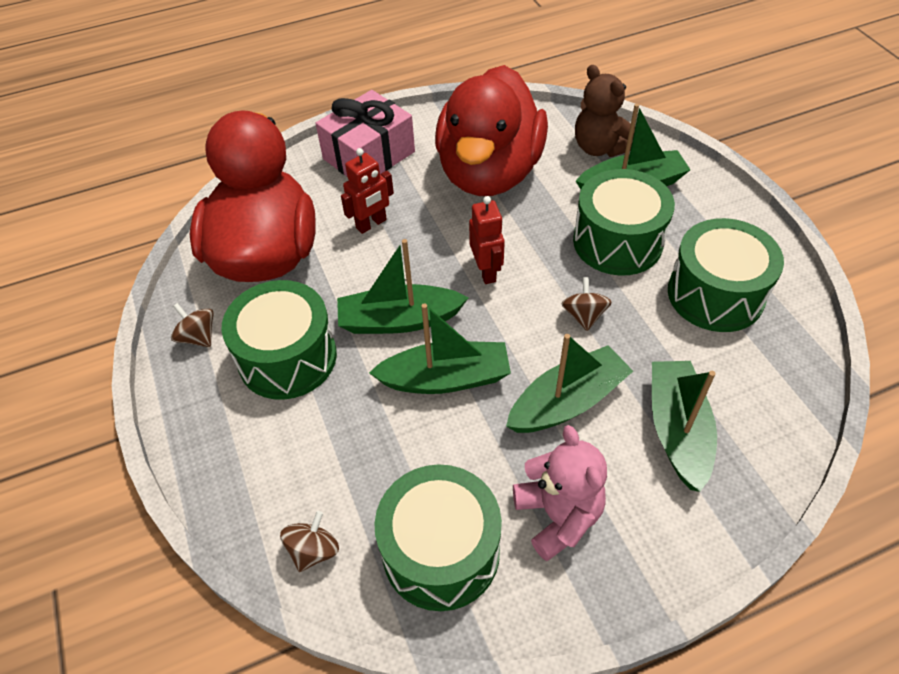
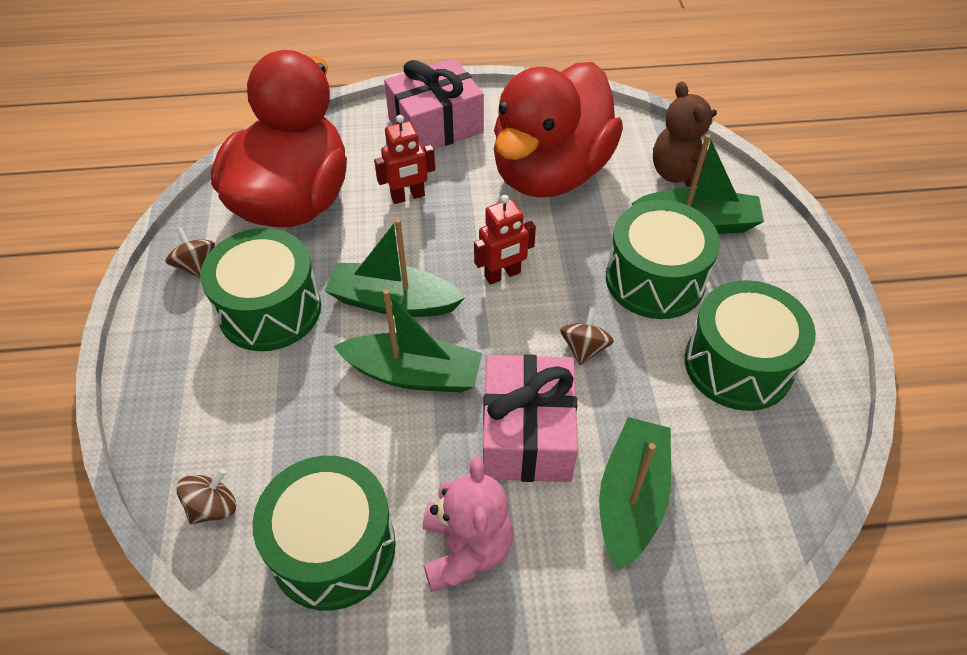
camera: 15 degrees right, 0 degrees up
(486, 271) = (502, 275): red robot -> red robot turned 60 degrees clockwise
(567, 402) = (527, 434): green boat -> pink gift

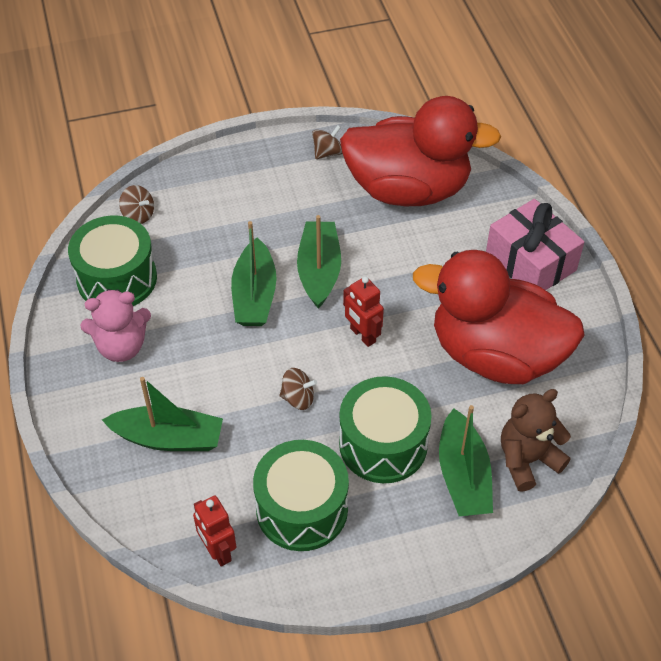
camera: 80 degrees right, 0 degrees up
(270, 309) = (296, 202): green drum -> none
(408, 197) = (434, 259): red robot -> red robot (218, 551)
(527, 434) = (213, 369): pink gift -> none

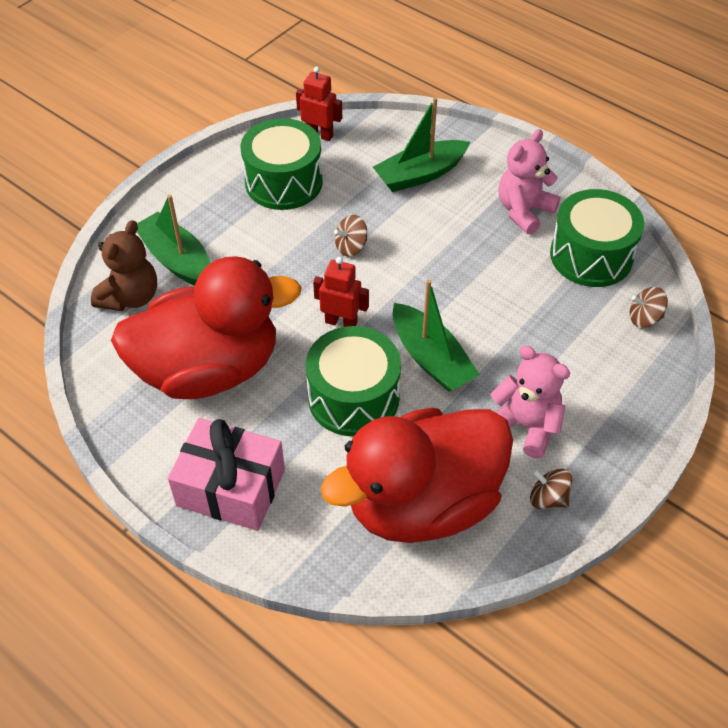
camera: 145 degrees right, 0 degrees up
(254, 295) = (465, 305): green boat -> none
(298, 195) = (525, 425): none -> pink teddy bear
(327, 153) = (548, 498): brown spinning top -> brown spinning top turned 105 degrees clockwise
(383, 444) = (256, 250): green drum -> green drum (353, 397)

